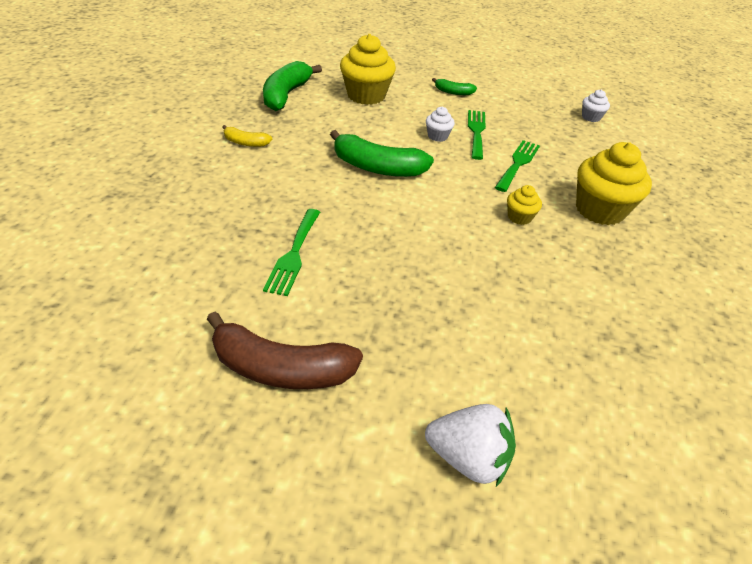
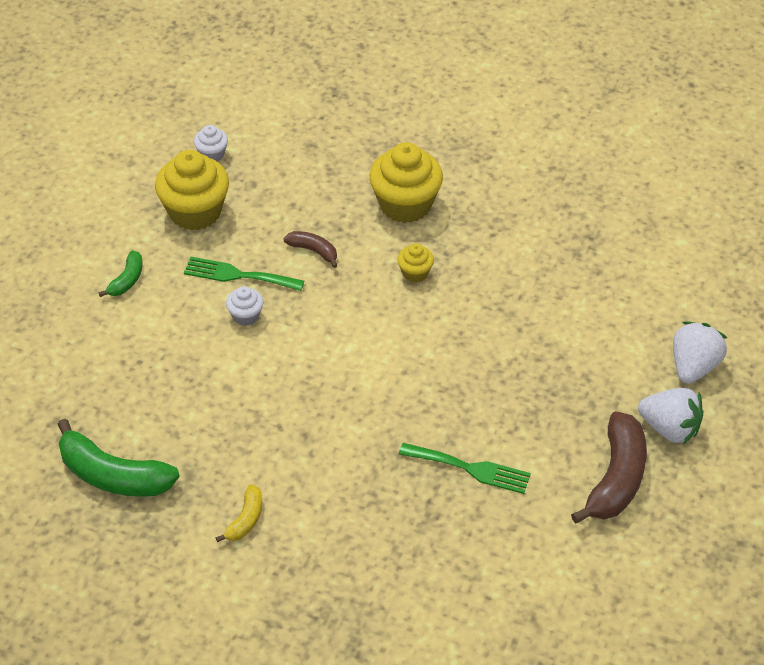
camera: 80 degrees left, 5 degrees up
(359, 426) = (670, 429): none -> white strawberry
(366, 95) = (125, 380): yellow cupcake -> yellow cupcake (195, 212)
(377, 167) = (314, 384): green banana -> none
(518, 163) = (313, 251): green fork -> brown banana

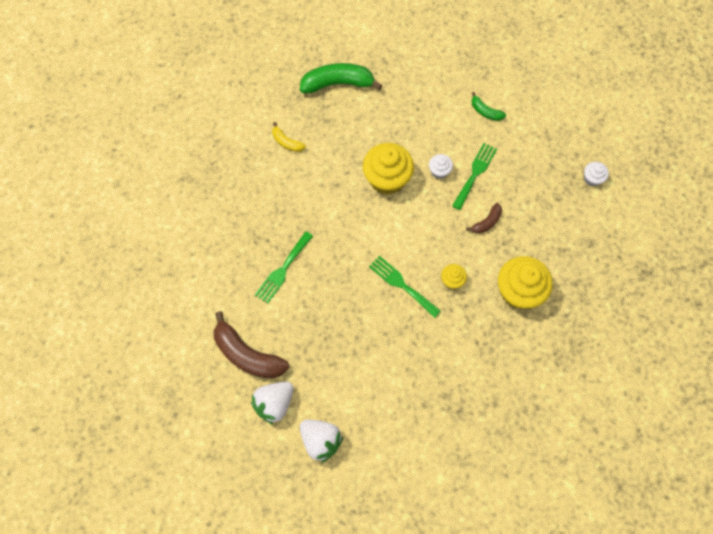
camera: 105 degrees right, 20 degrees up
(113, 475) = (338, 83): green banana -> green banana turned 45 degrees clockwise
(195, 212) = (538, 159): yellow cupcake -> yellow cupcake (387, 179)
(441, 325) = (402, 285): none -> green fork

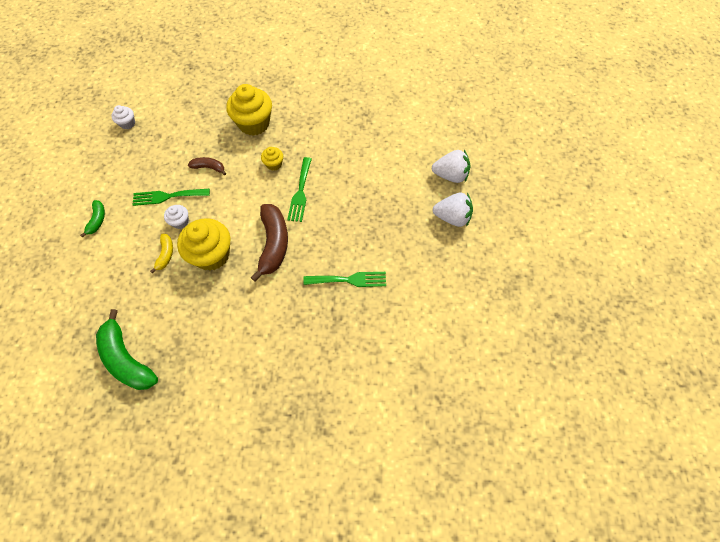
camera: 125 degrees left, 5 degrees down
(247, 354) = (434, 258): brown banana -> brown banana (273, 244)
(287, 142) = (223, 361): yellow banana -> yellow banana (166, 254)
(321, 440) = (450, 175): white strawberry -> white strawberry turned 90 degrees clockwise

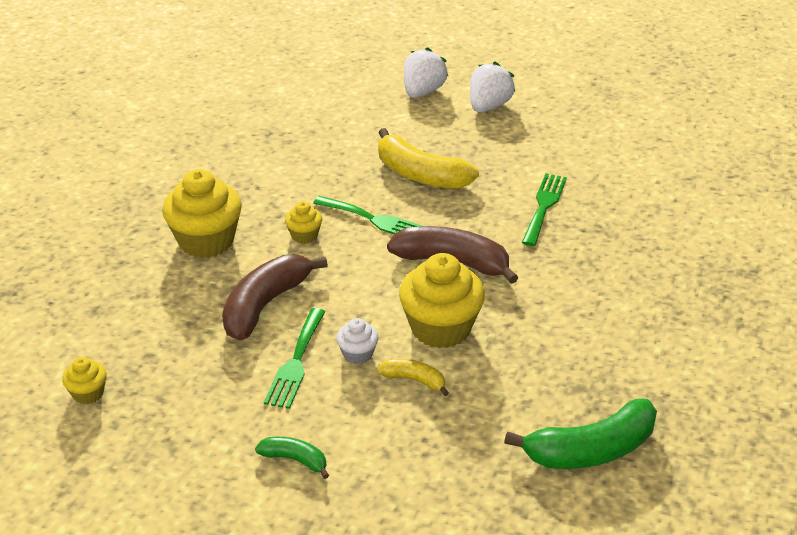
camera: 70 degrees left, 25 degrees down
(127, 123) = (88, 393): white cupcake -> yellow cupcake
(209, 167) = (265, 305): brown banana -> brown banana, size x1.96
(355, 202) = (420, 175): none -> yellow banana

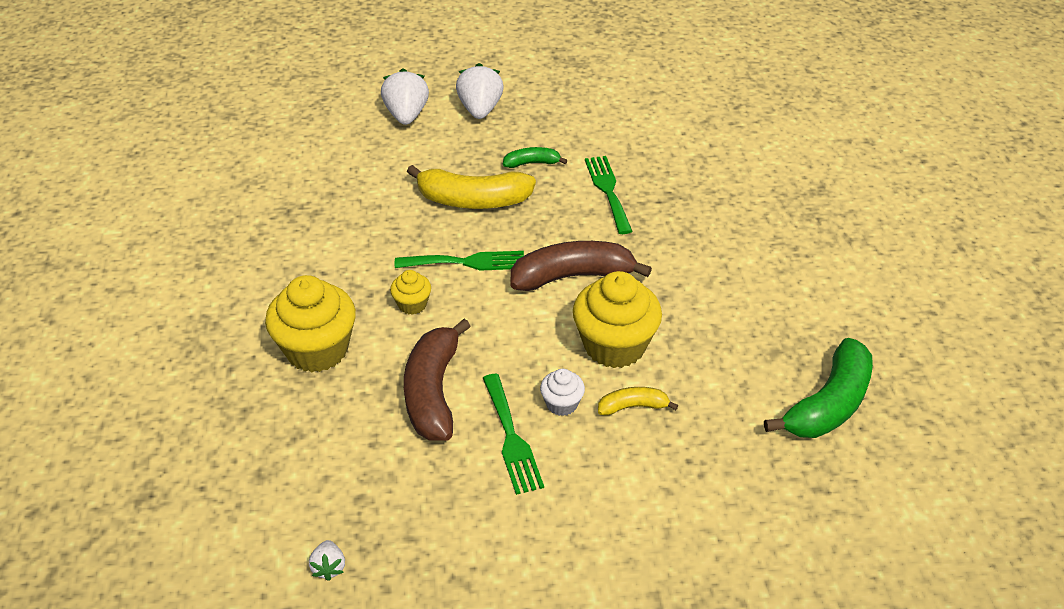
camera: 30 degrees left, 5 degrees up
(88, 393) = (329, 567): yellow cupcake -> white strawberry
(295, 459) = (591, 536): green banana -> green banana (532, 163)

